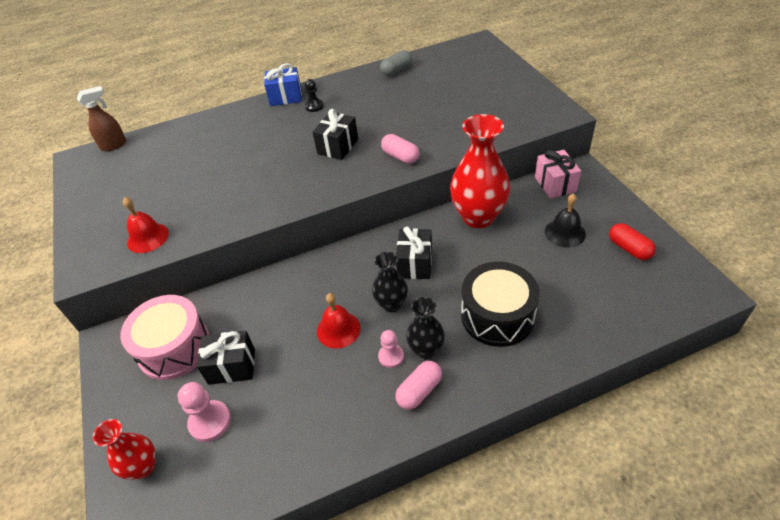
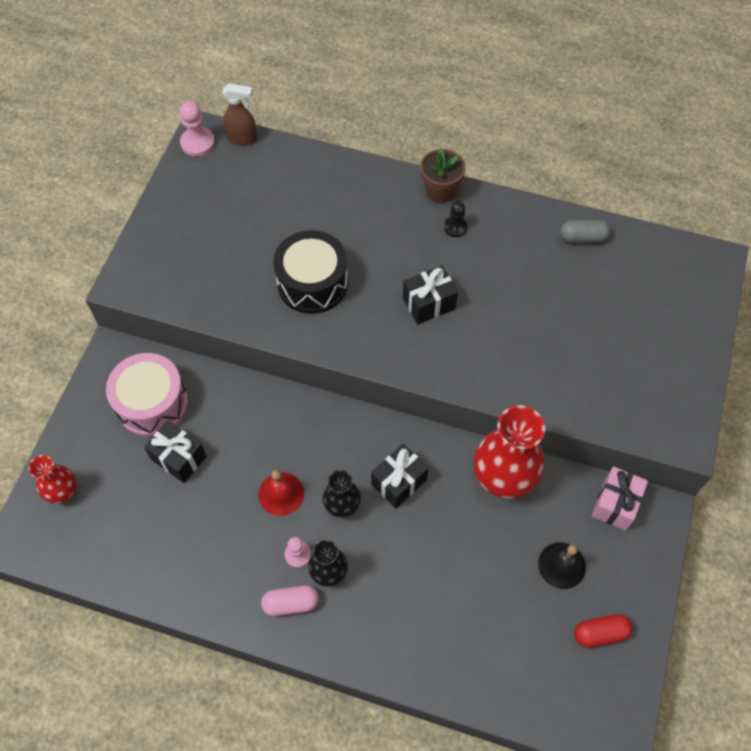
camera: 35 degrees right, 15 degrees up
(148, 237) = (192, 286): red bell -> none
(210, 422) = (129, 494): pink pawn -> pink pawn (197, 143)
(286, 97) = (440, 191): blue gift -> brown flower pot
(400, 156) = (472, 365): pink capsule -> none
(497, 316) = (414, 593): black drum -> black drum (312, 283)
(629, 249) = (600, 633): red capsule -> red capsule turned 75 degrees clockwise

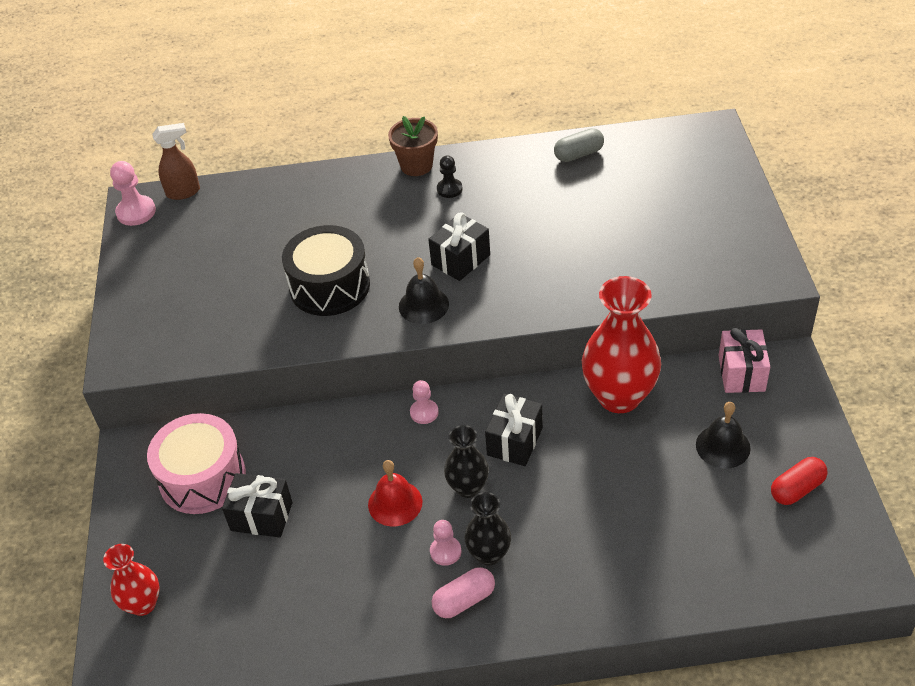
camera: 20 degrees left, 15 degrees down
(342, 422) = (424, 412): none -> pink pawn
(377, 335) = (423, 305): none -> black bell

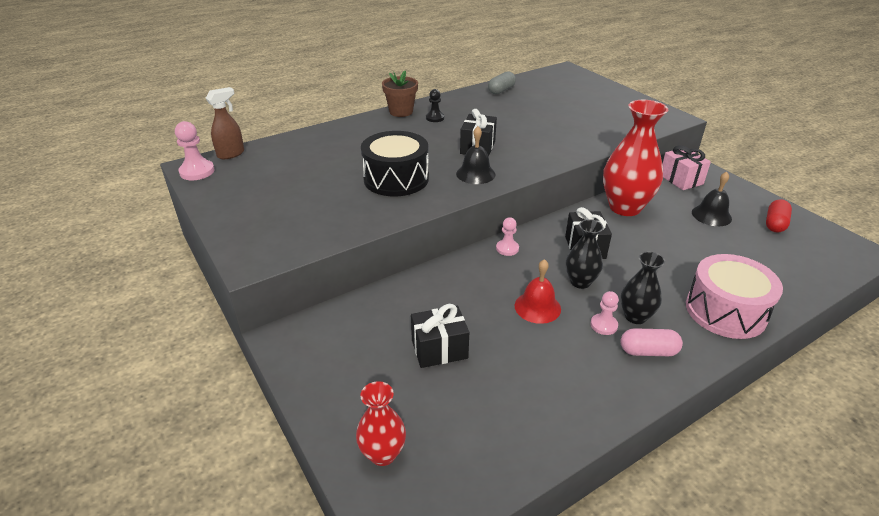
camera: 30 degrees left, 10 degrees down
(202, 477) = (365, 338): pink drum -> pink drum (725, 311)
(464, 600) = (648, 351): pink capsule -> pink capsule turned 60 degrees clockwise

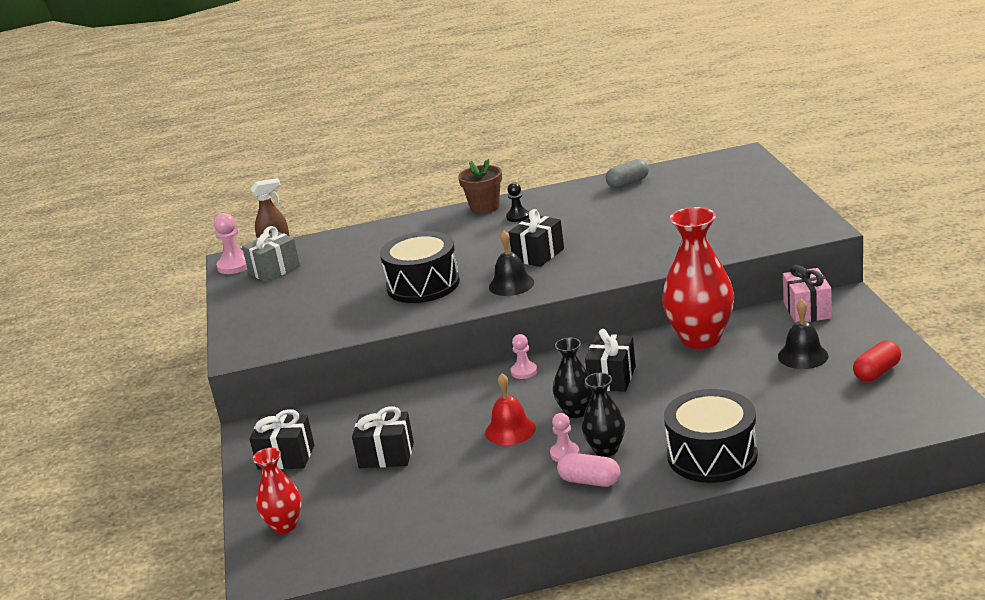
camera: 25 degrees right, 10 degrees down
(241, 174) = (274, 270): none -> grey gift
(336, 365) = (286, 457): none -> black gift
(725, 311) = (712, 455): pink drum -> black drum

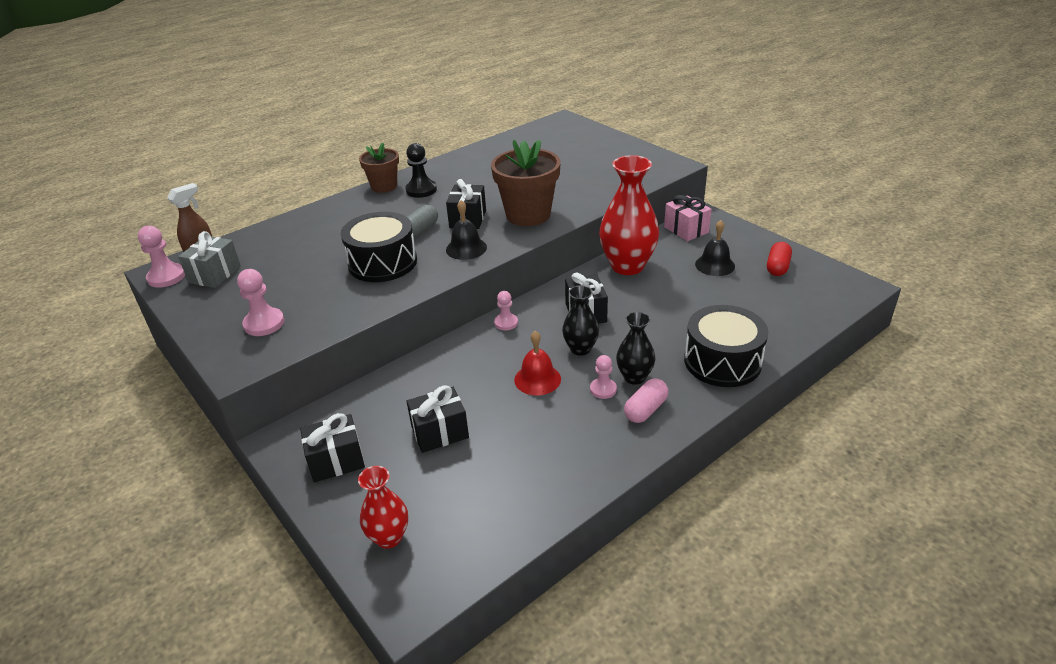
camera: 30 degrees left, 10 degrees up
(283, 321) = (264, 323): none -> pink pawn
(518, 217) = (421, 190): black pawn -> black pawn, size x1.53
(590, 481) = (645, 409): pink capsule -> pink capsule turned 45 degrees counterclockwise
(603, 260) = (528, 215): none -> brown flower pot
(628, 183) = (492, 151): grey capsule -> grey capsule (421, 230)

